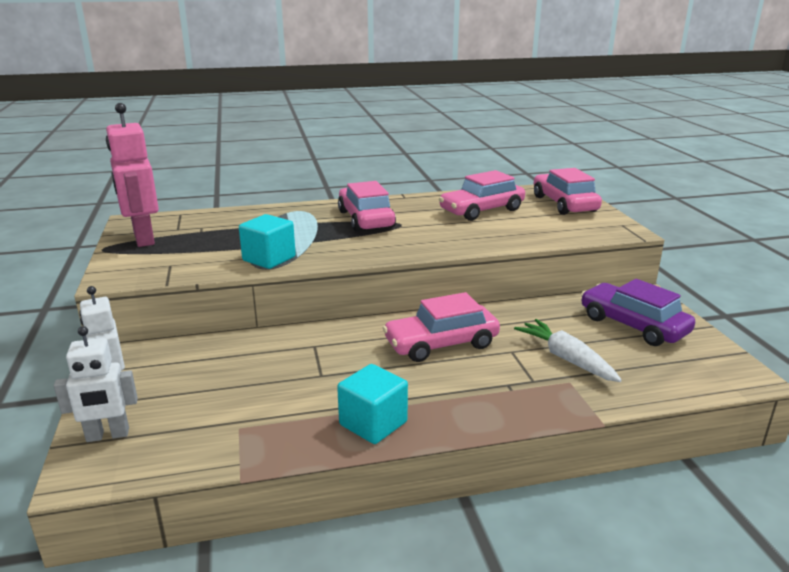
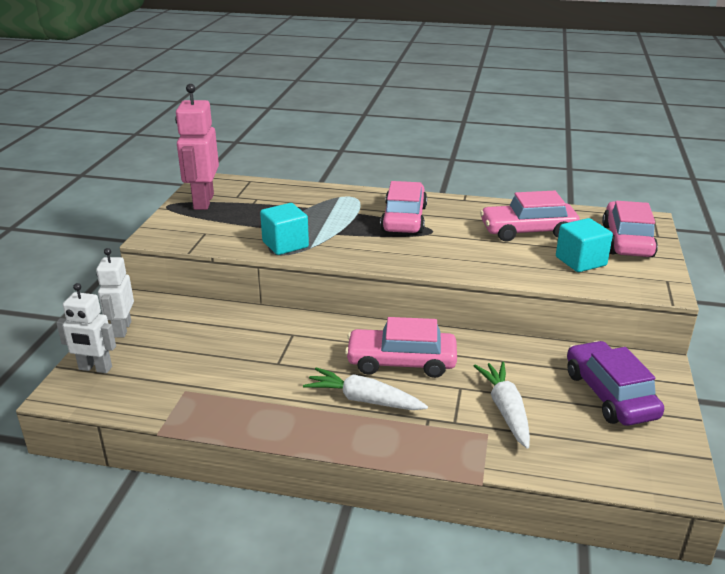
camera: 25 degrees right, 5 degrees up
(373, 423) = (285, 418): turquoise cube -> turquoise cube (580, 261)
(436, 385) = (364, 400): none -> white carrot

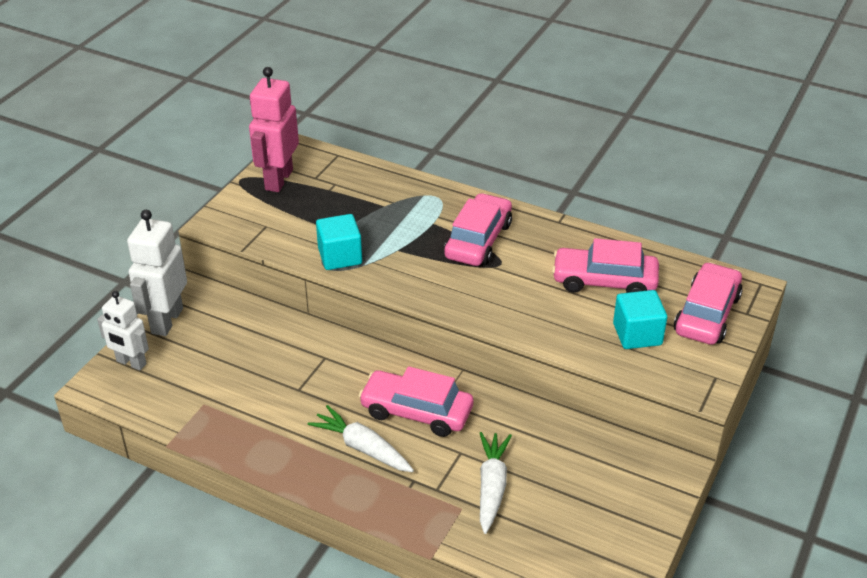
camera: 15 degrees right, 10 degrees up
(122, 329) = (166, 321): white robot -> white robot, size x1.52
(609, 394) = (604, 491): purple car -> none

